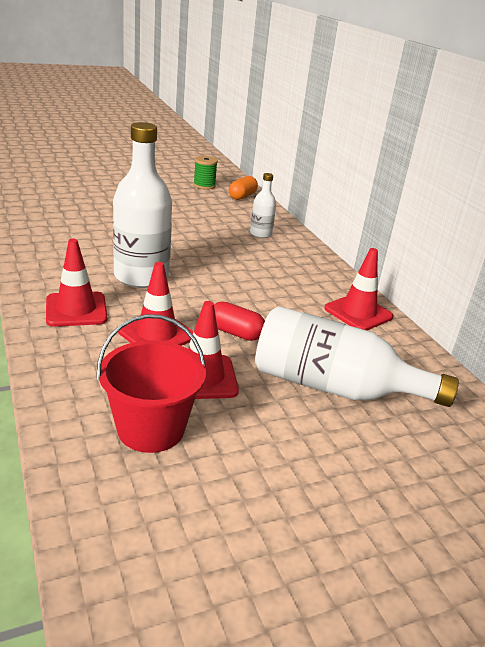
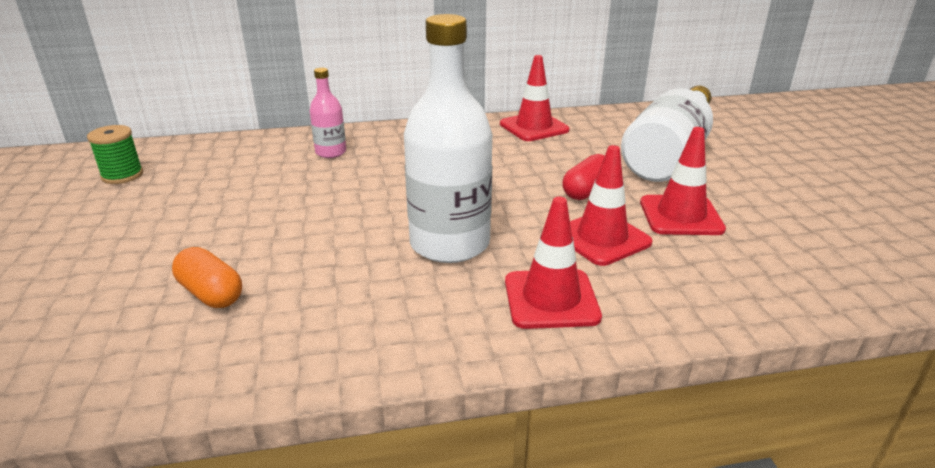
camera: 75 degrees left, 0 degrees up
(151, 429) = (782, 249): red bucket -> none
(242, 196) = (190, 151): orange capsule -> orange capsule (211, 294)
(260, 234) = (331, 152): white bottle -> pink bottle

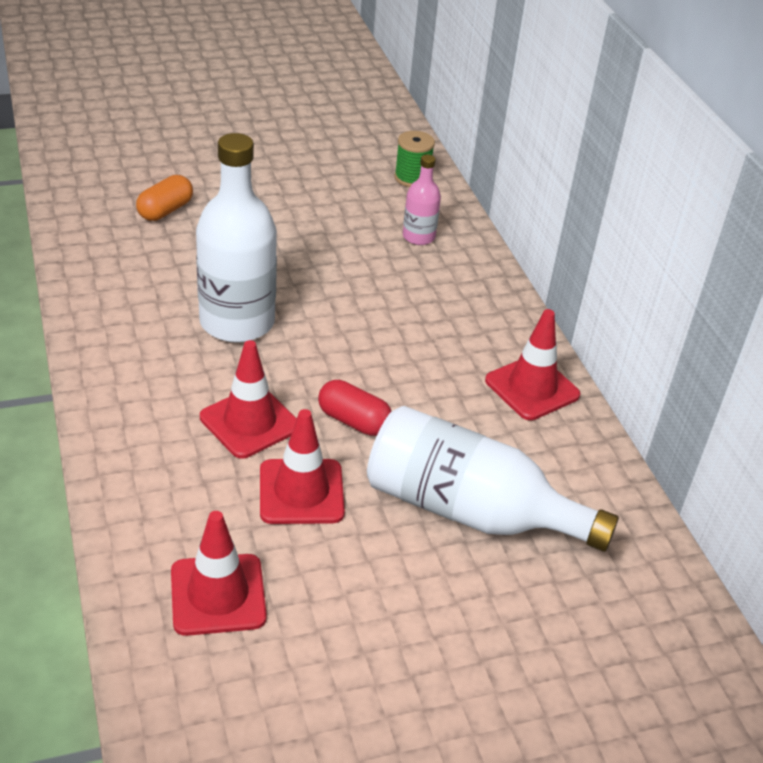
camera: 80 degrees right, 10 degrees up
(122, 175) = (347, 134): green spool -> green spool (412, 178)
(551, 299) = (147, 380): red traffic cone -> red traffic cone (218, 595)

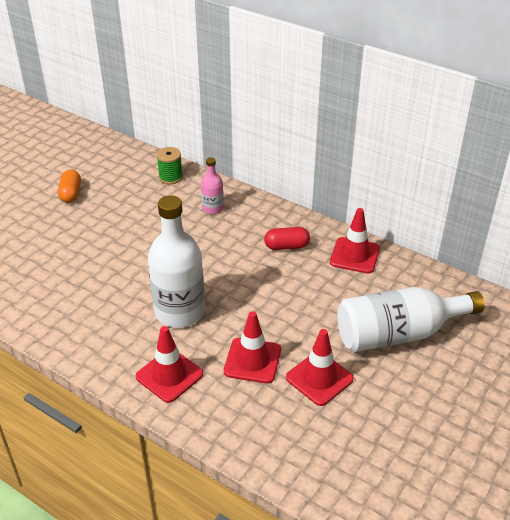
camera: 35 degrees left, 0 degrees up
(165, 210) = (60, 273): orange capsule -> orange capsule (71, 194)
(218, 595) = (345, 457): red traffic cone -> red traffic cone (169, 375)
(353, 421) = (299, 326): red capsule -> red capsule (286, 246)

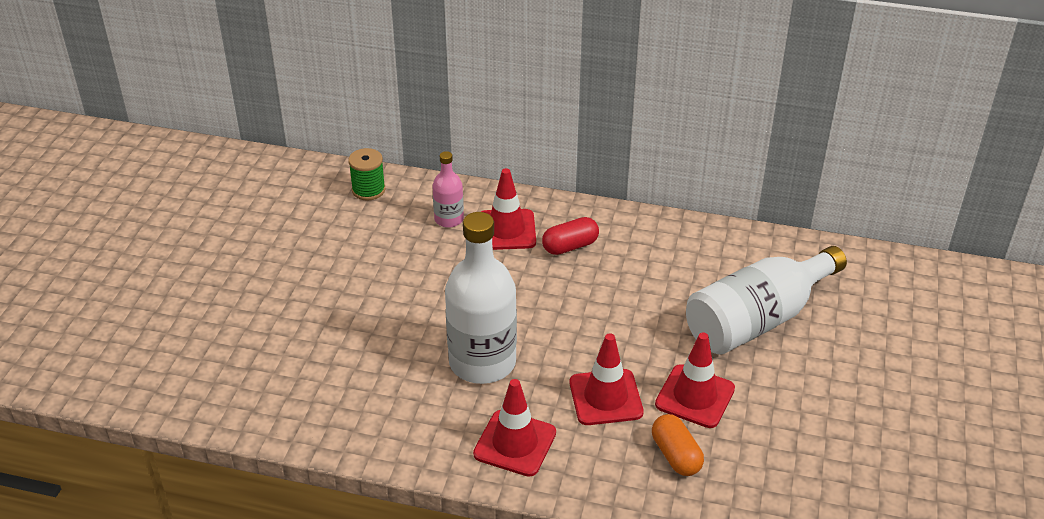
camera: 20 degrees left, 0 degrees up
(71, 194) = (243, 243): orange capsule -> orange capsule (676, 455)
(354, 255) = (658, 238): red traffic cone -> red traffic cone (506, 230)

